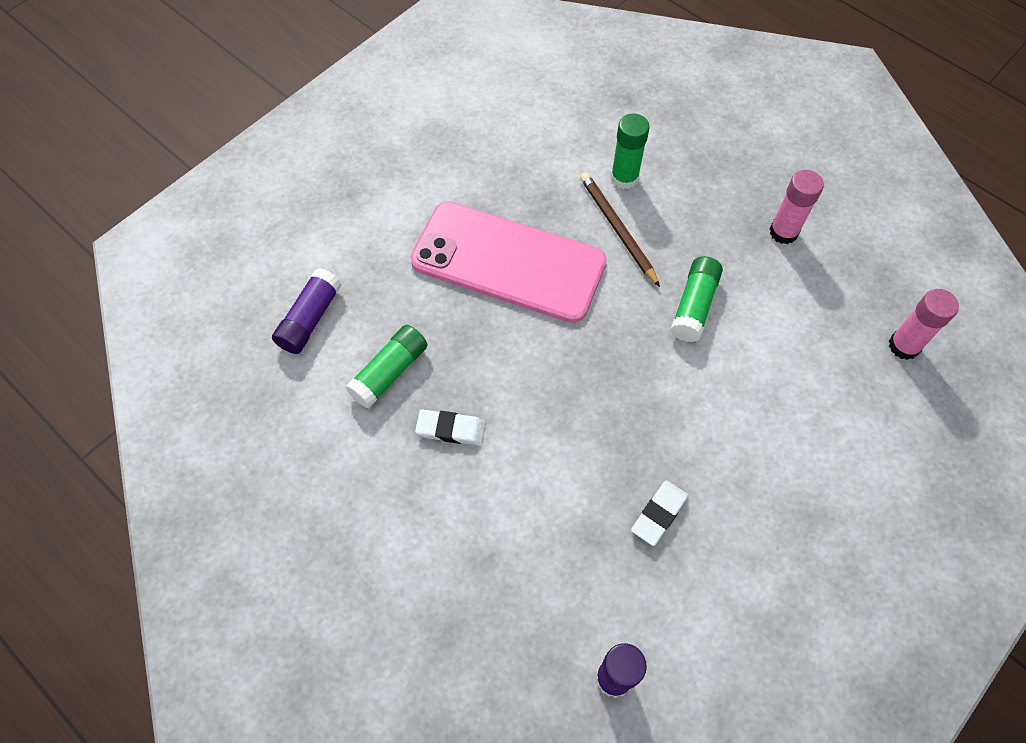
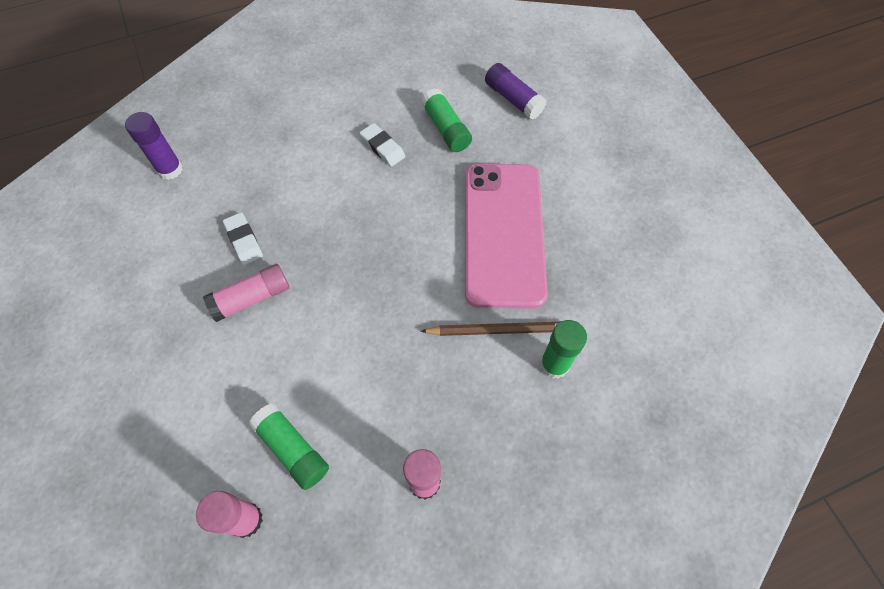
camera: 115 degrees right, 0 degrees up
(451, 429) = (382, 147): white eraser -> white eraser turned 75 degrees counterclockwise
(508, 262) = (503, 233): pink phone -> pink phone turned 45 degrees counterclockwise
(694, 306) = (389, 353): green glue stick -> green glue stick (292, 449)
(718, 462) = (251, 298): none -> pink glue stick

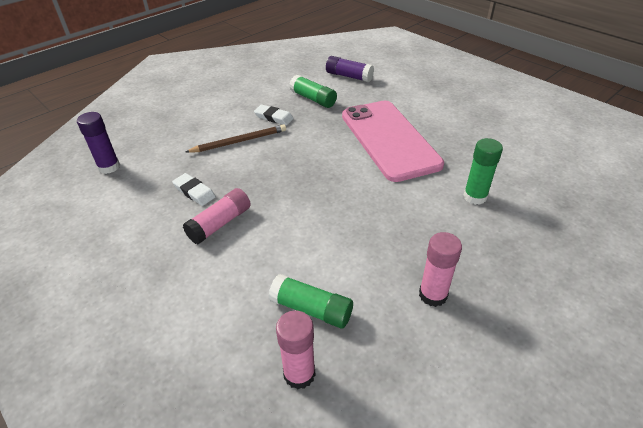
camera: 20 degrees left, 20 degrees down
(498, 330) = (422, 189): brown pencil -> brown pencil (239, 141)

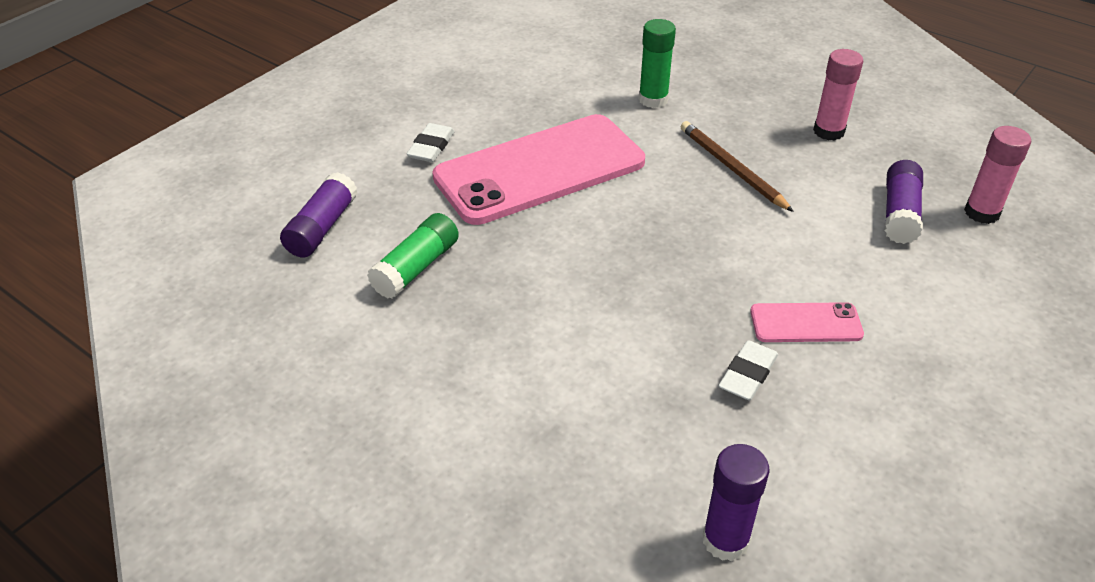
camera: 100 degrees left, 0 degrees up
(220, 223) = (806, 323): pink glue stick -> pink phone
(239, 141) = (584, 347): brown pencil -> brown pencil (731, 168)
(274, 117) = (492, 313): white eraser -> white eraser (431, 147)
(311, 309) = (899, 213): green glue stick -> purple glue stick

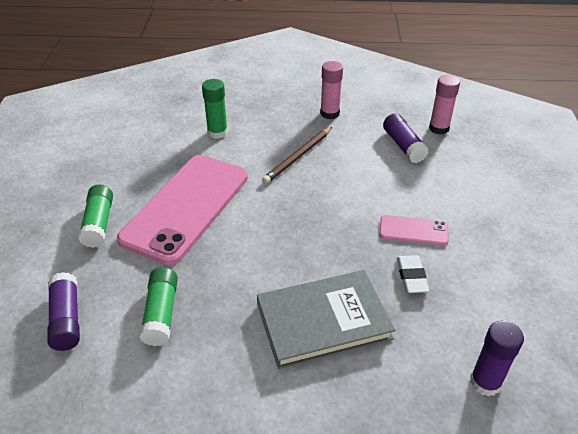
camera: 35 degrees left, 0 degrees up
(431, 147) = (99, 223): white eraser -> green glue stick
(585, 366) = (323, 321): none -> grey book
(731, 168) = (298, 157): brown pencil -> brown pencil turned 75 degrees counterclockwise
(806, 323) = (413, 231): pink phone -> pink phone turned 45 degrees clockwise

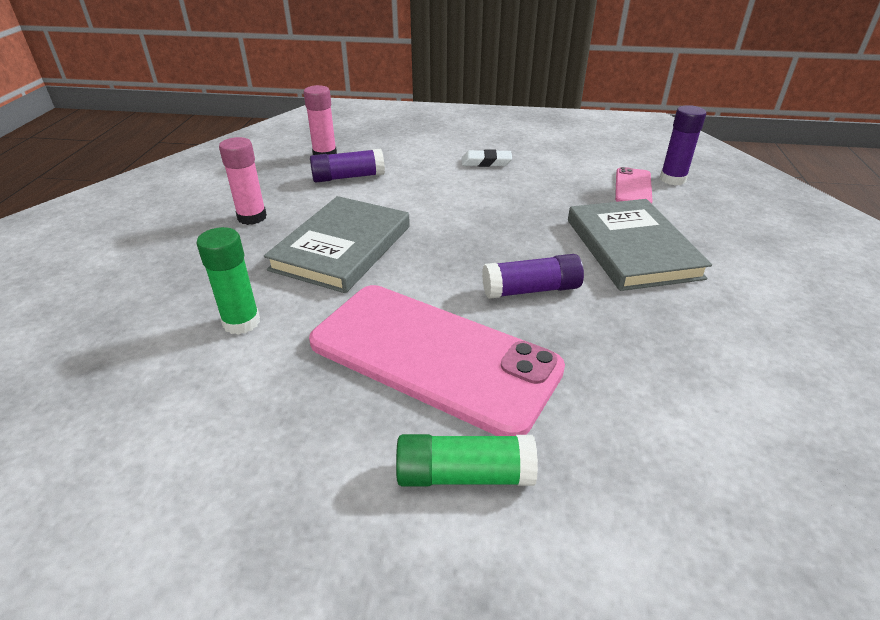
camera: 85 degrees left, 5 degrees down
(66, 319) = (704, 494): purple glue stick -> purple glue stick (531, 290)
(161, 313) = (658, 375): green glue stick -> none
(298, 157) = (342, 247): brown pencil -> grey book
(411, 276) = (559, 195): white eraser -> white eraser (486, 162)
(413, 231) = (494, 187): pink phone -> pink phone (633, 187)

